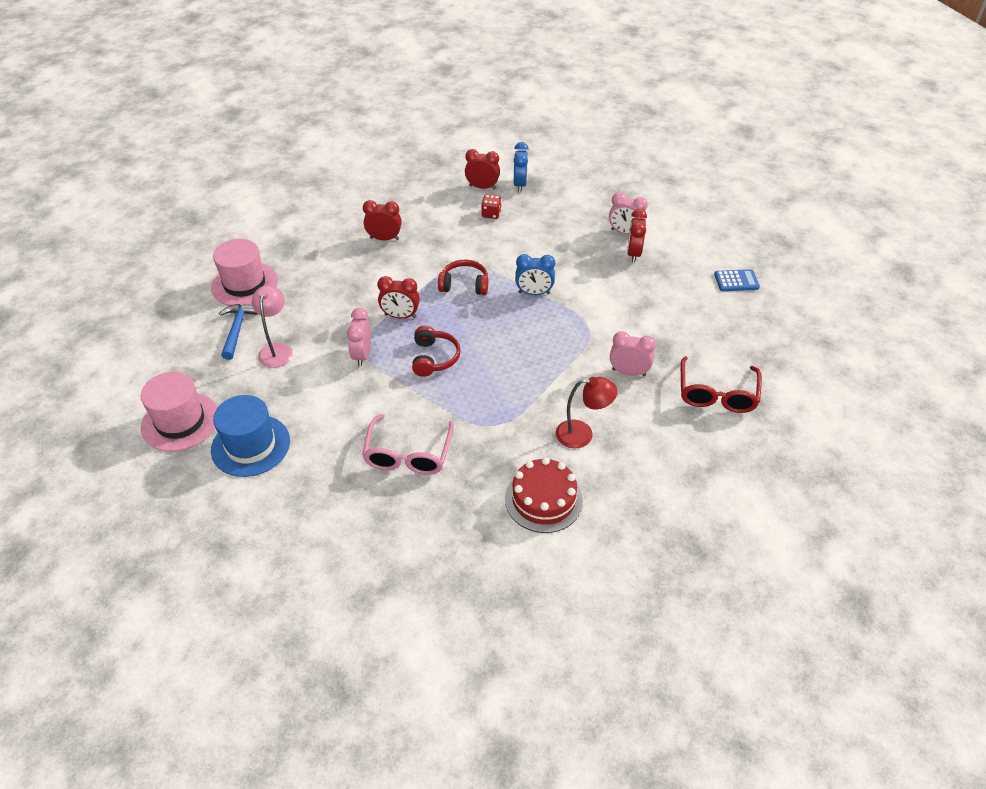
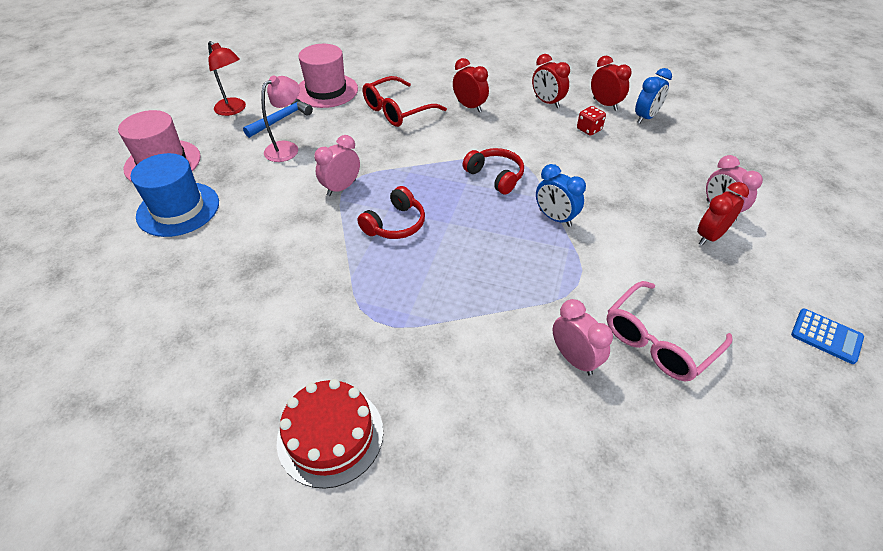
camera: 40 degrees right, 0 degrees up
(400, 316) = (409, 173): red clock -> red clock (547, 102)
(408, 454) = (272, 296): pink glasses -> pink glasses (658, 341)
(582, 434) = (449, 393): red lamp -> red lamp (234, 110)
(717, 394) = (665, 460): red glasses -> red glasses (397, 110)

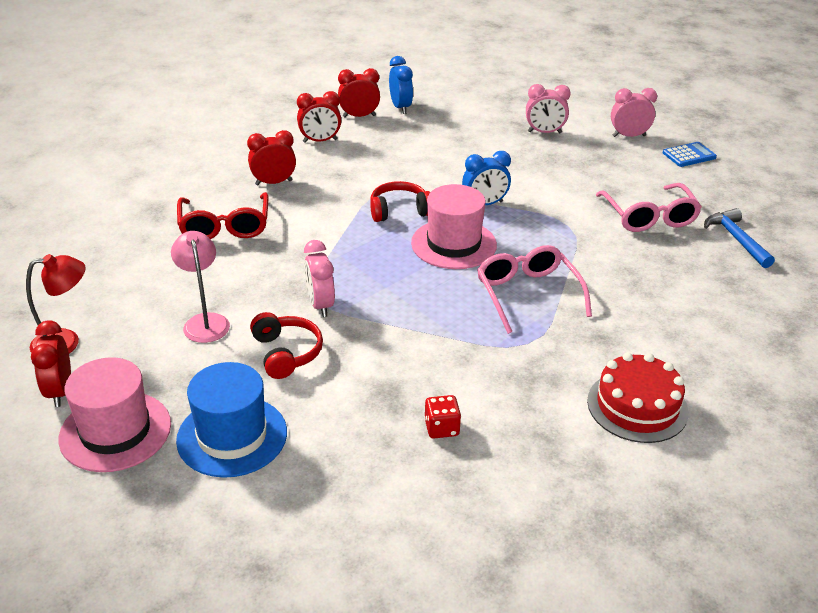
camera: 60 degrees left, 10 degrees down
(281, 119) = (137, 310): blue hammer -> blue hammer (736, 239)
(326, 91) = (119, 260): pink hat -> pink hat (453, 244)
(395, 224) = (411, 290): red headphones -> red headphones (286, 353)
(444, 295) = (528, 294): none -> pink glasses
(574, 359) = (640, 259): pink clock -> pink clock (629, 136)
(589, 129) = (386, 139): red dice -> red dice (441, 428)
(710, 236) = (567, 149): red clock -> red clock (60, 391)

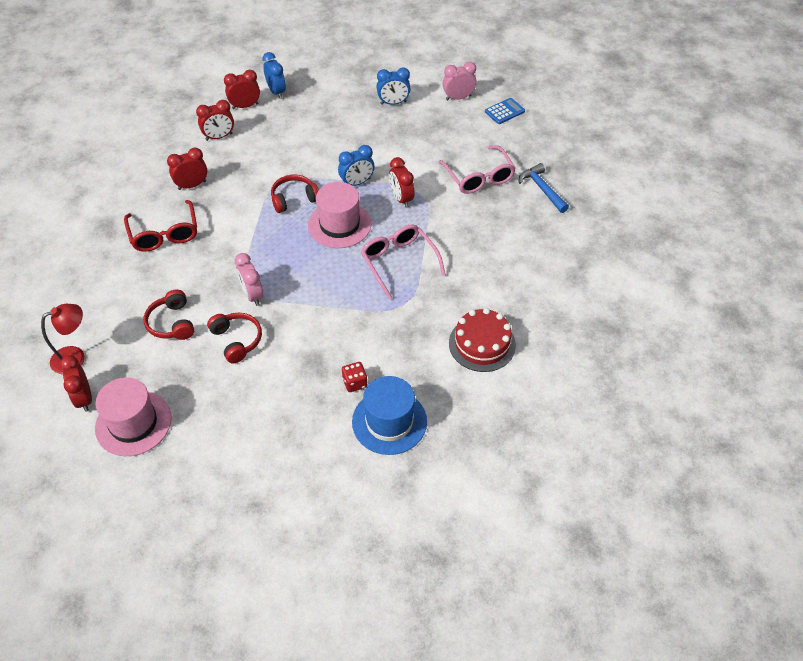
camera: 10 degrees left, 15 degrees up
(205, 321) = (172, 323): pink lamp -> red headphones
(232, 436) = (215, 413): blue hat -> blue hat (389, 421)
(541, 227) = (401, 199): none -> red clock
(544, 132) = (393, 103): pink clock -> blue clock

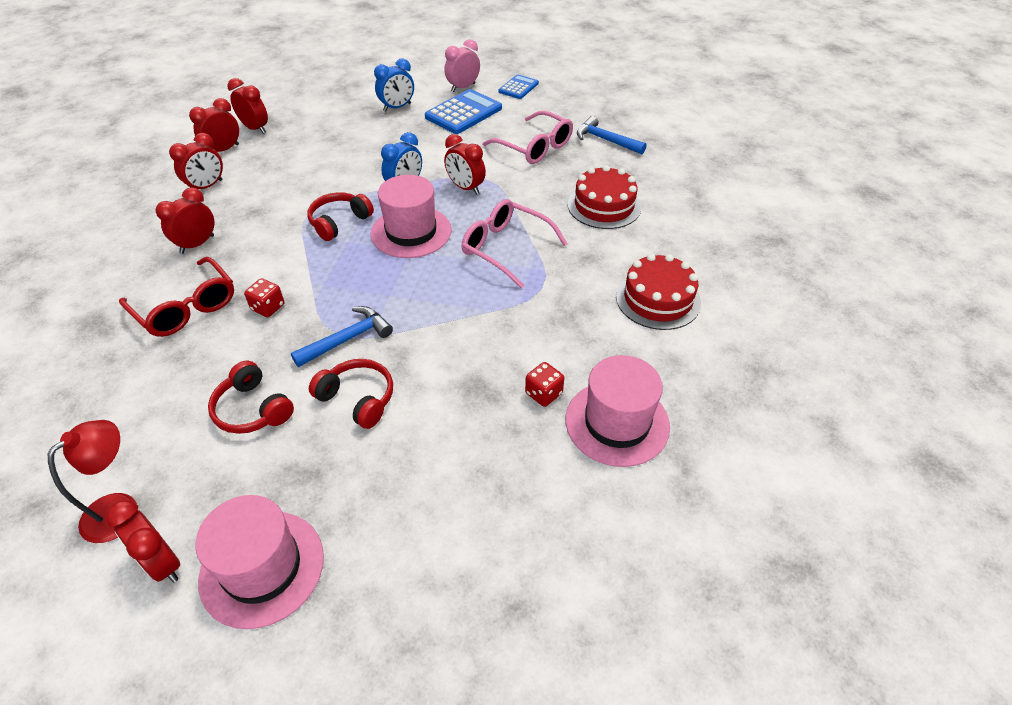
camera: 25 degrees left, 5 degrees down
(214, 252) = (268, 307): none -> red dice
(252, 295) = (347, 339): pink clock -> blue hammer
(276, 92) = (255, 128): blue clock -> red clock
(389, 421) = (617, 422): blue hat -> pink hat
(443, 125) = (463, 113): none -> blue calculator
(497, 251) = (604, 206): none -> red cake

